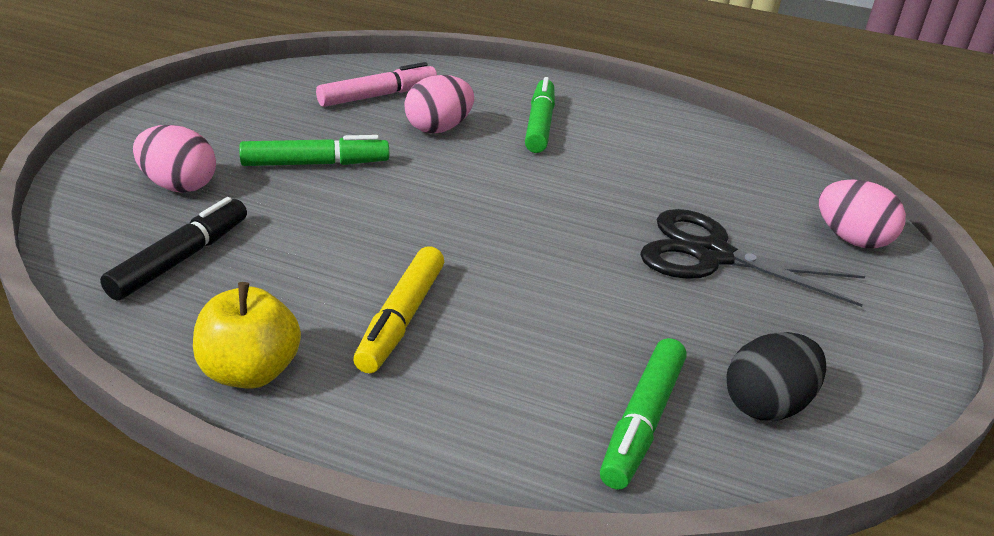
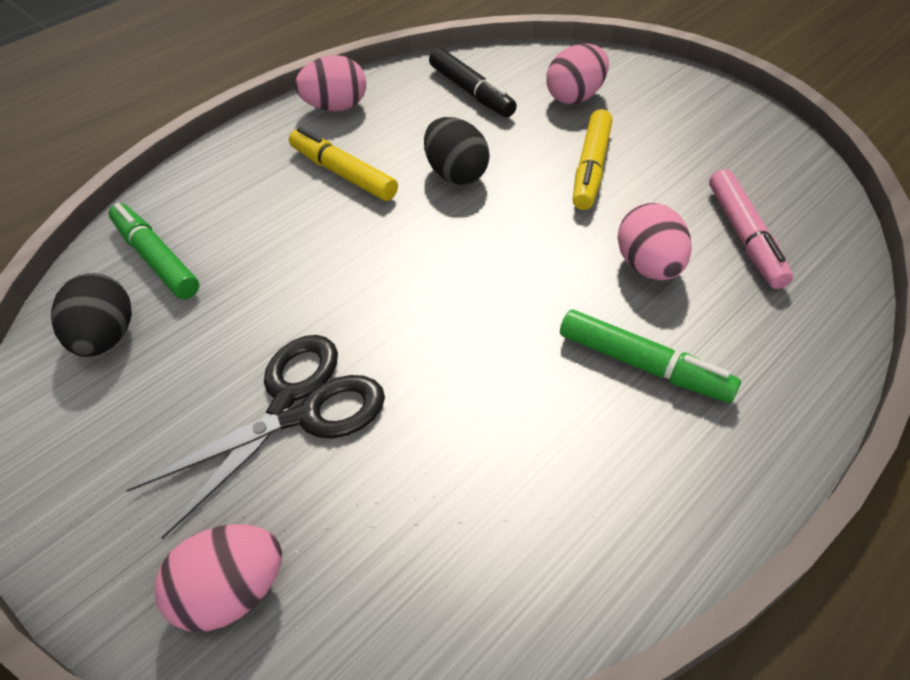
camera: 120 degrees right, 15 degrees up
(249, 372) = (336, 107): yellow apple -> pink egg
(315, 164) = (591, 168): green marker -> yellow marker
(362, 238) = (456, 174): none -> black egg

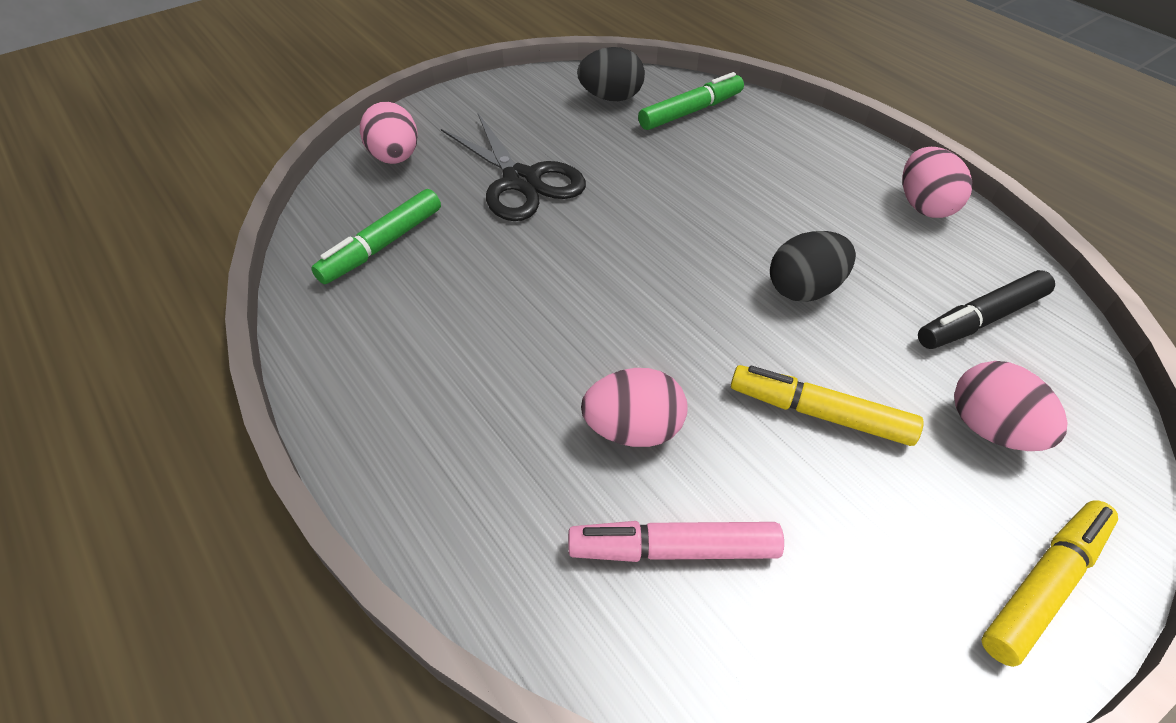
camera: 95 degrees right, 0 degrees up
(343, 173) = (803, 208): yellow marker -> yellow marker (1043, 585)
(643, 365) = (499, 391): green marker -> green marker (382, 245)

